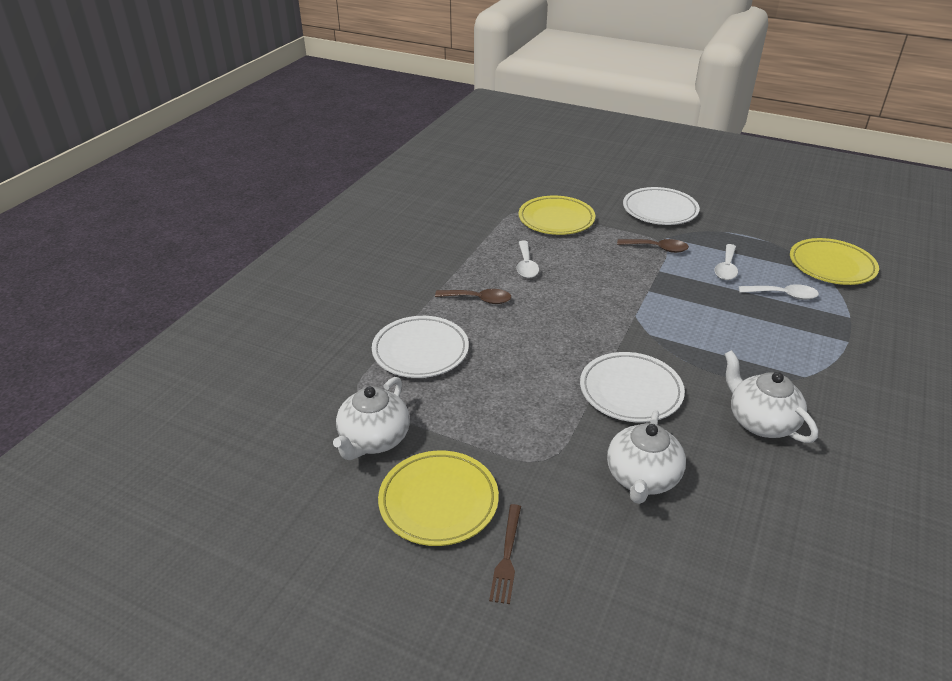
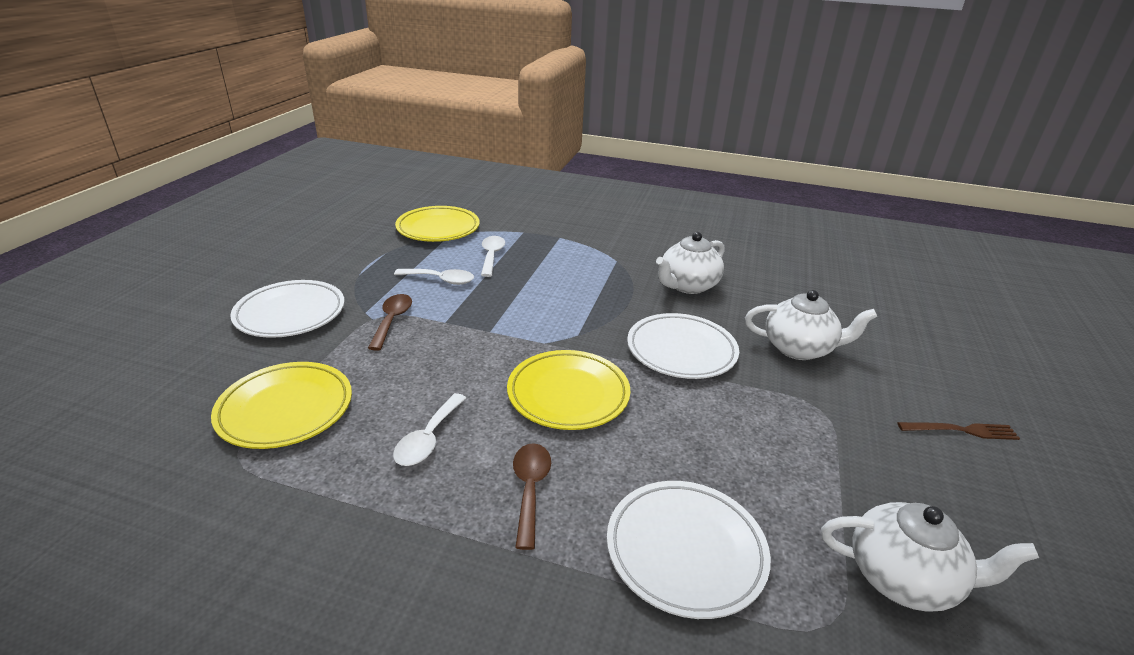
camera: 100 degrees left, 5 degrees down
(438, 501) = (944, 490): yellow plate -> yellow plate (568, 394)
(526, 265) = (428, 439): white spoon -> white spoon turned 120 degrees clockwise

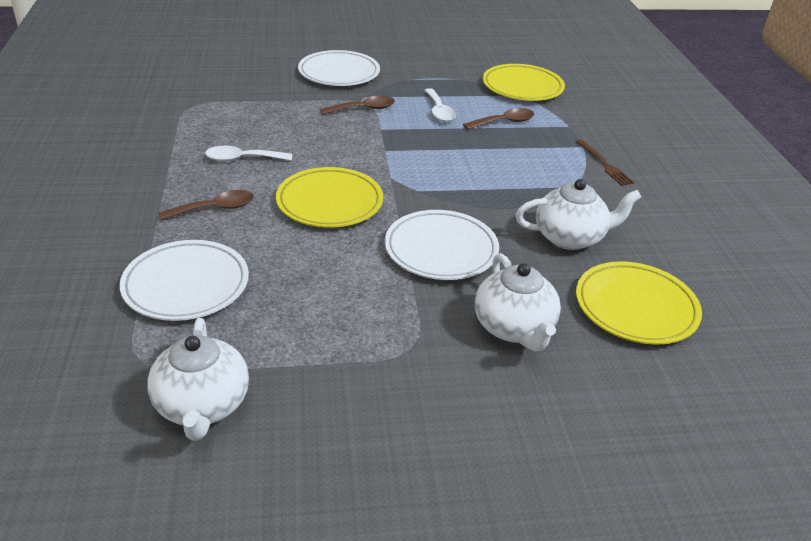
camera: 65 degrees right, 5 degrees up
(285, 409) = (240, 105): yellow plate -> yellow plate (635, 307)
(491, 256) = (504, 122): white spoon -> brown spoon
(687, 286) = (570, 237): white teapot -> white teapot turned 150 degrees clockwise
(961, 430) = (448, 464): brown fork -> brown fork (604, 164)

